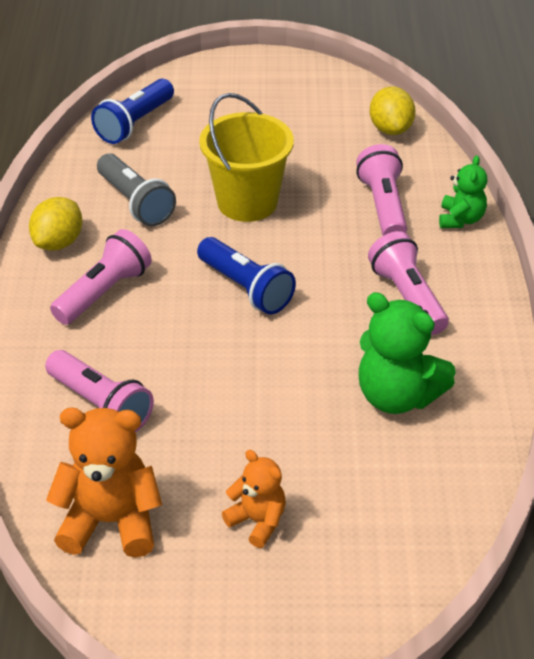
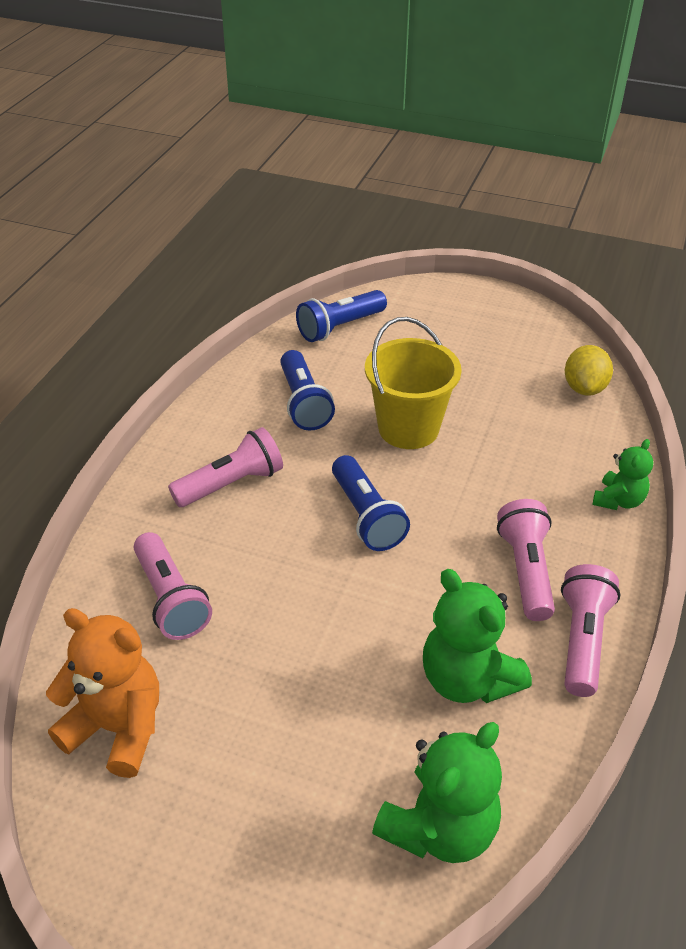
camera: 20 degrees right, 0 degrees up
(58, 242) = (215, 424): yellow lemon -> none
(135, 202) = (303, 403): grey flashlight -> blue flashlight
(257, 521) = (259, 777): orange teddy bear -> none
(383, 206) = (542, 466): pink flashlight -> pink flashlight (582, 640)
(425, 512) = (439, 828): none -> green teddy bear

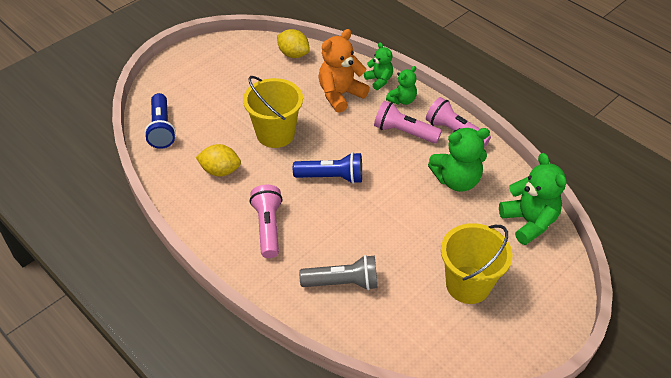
camera: 65 degrees left, 5 degrees up
(117, 728) = (420, 331): orange teddy bear -> orange teddy bear (340, 95)
(170, 599) = (342, 283): pink flashlight -> grey flashlight
(241, 768) = (468, 285): none -> yellow bucket
(303, 403) = (220, 171): blue flashlight -> yellow lemon
(598, 544) = (402, 100): none -> green teddy bear

